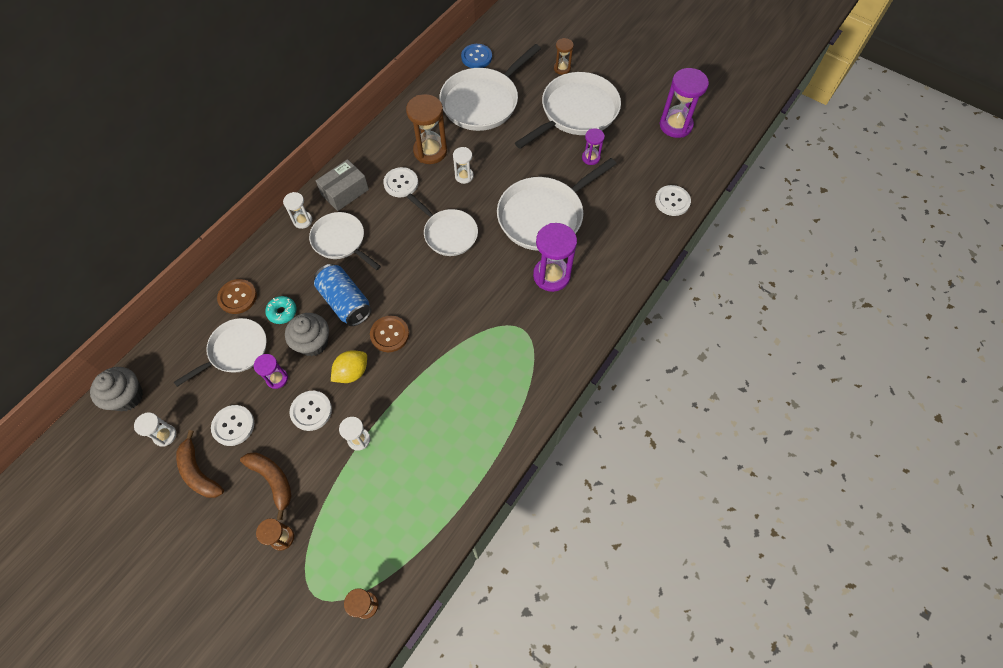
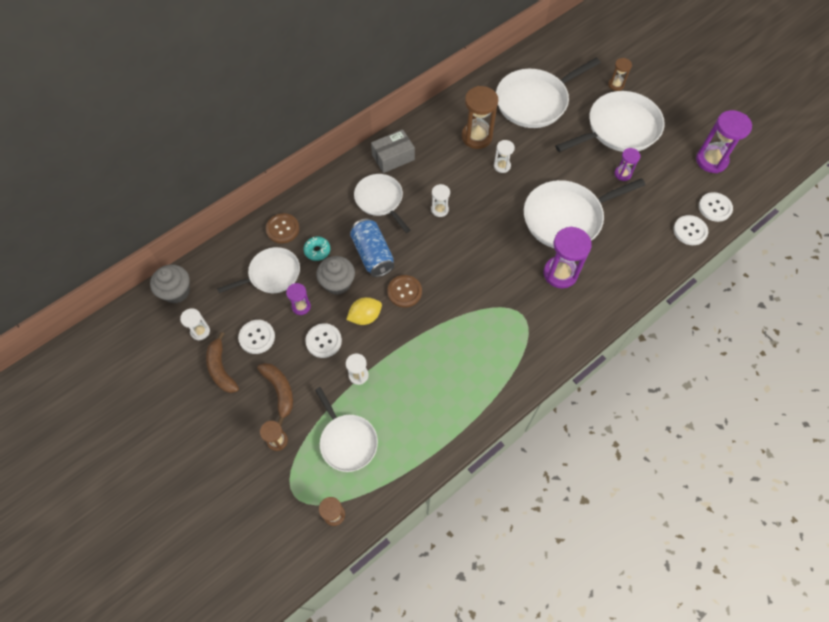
camera: 15 degrees right, 0 degrees up
(302, 220) = (351, 175): white hourglass -> white hourglass (439, 209)
(401, 183) = (444, 160): white button -> white button (715, 207)
(448, 233) = (476, 214): white pan -> white pan (347, 441)
(476, 57) = (538, 59): blue button -> none

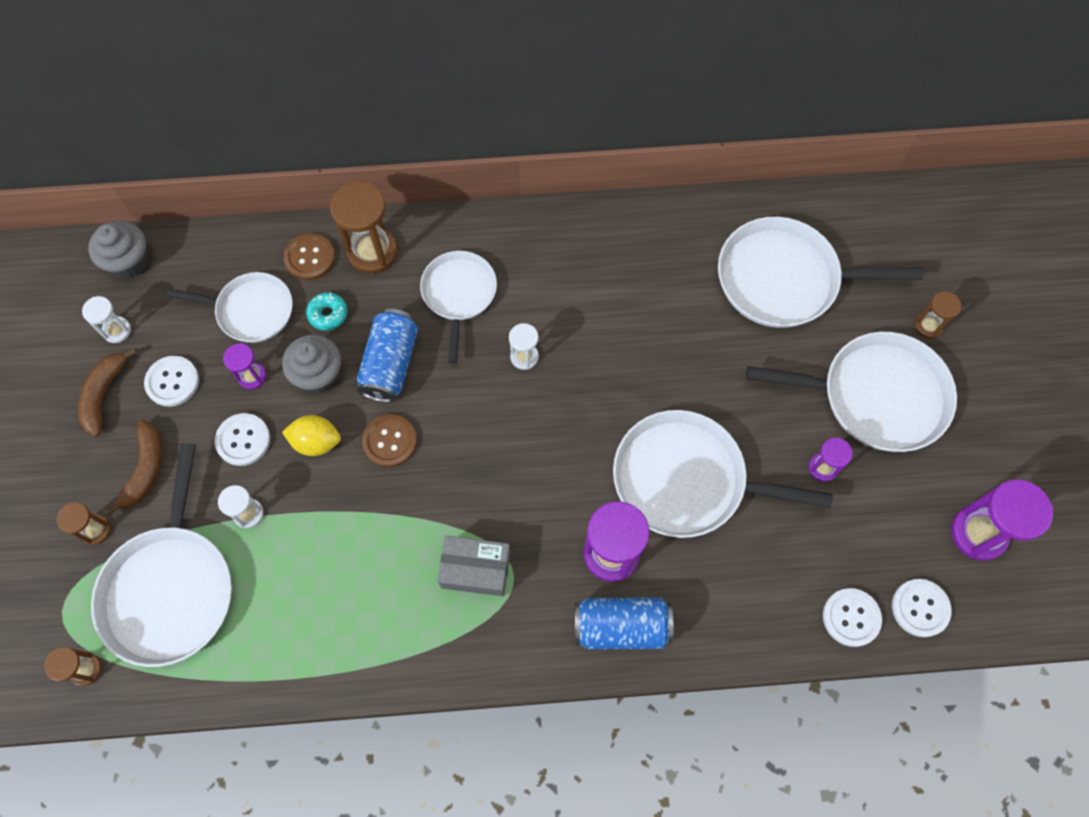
camera: 35 degrees right, 5 degrees up
(347, 441) = (170, 589): white pan -> white pan, size x1.60
(393, 157) = (522, 244): grey box -> grey box (475, 569)
(476, 137) = (658, 283): brown hourglass -> brown hourglass (372, 252)
(502, 166) = (658, 347): white hourglass -> none
(593, 303) = (621, 626): none -> blue can

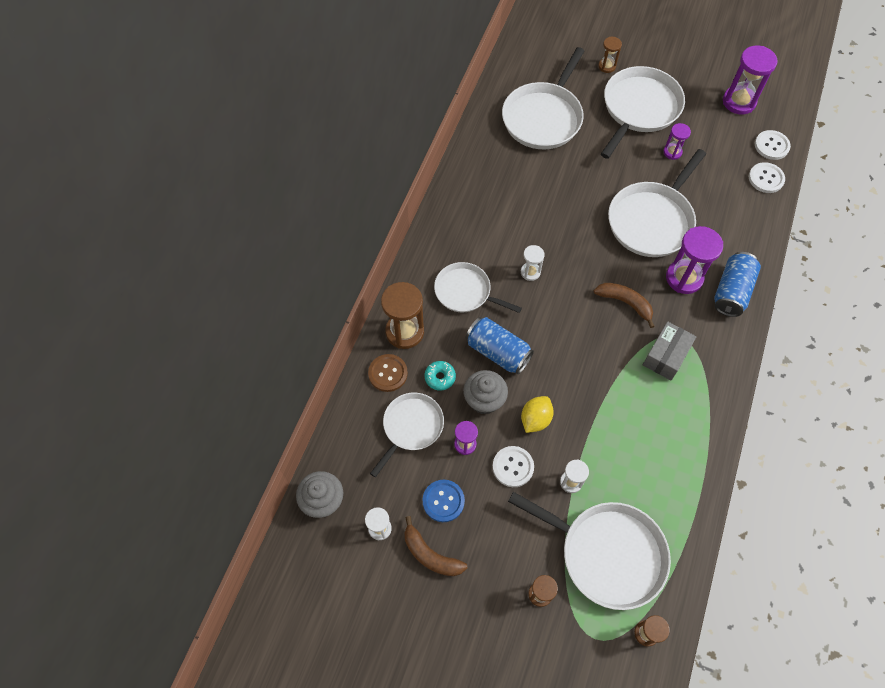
camera: 65 degrees left, 5 degrees down
(145, 469) = (506, 543): brown banana -> brown banana (625, 303)
(172, 382) = (443, 501): white button -> blue button
(389, 441) = (555, 373): brown button -> none

